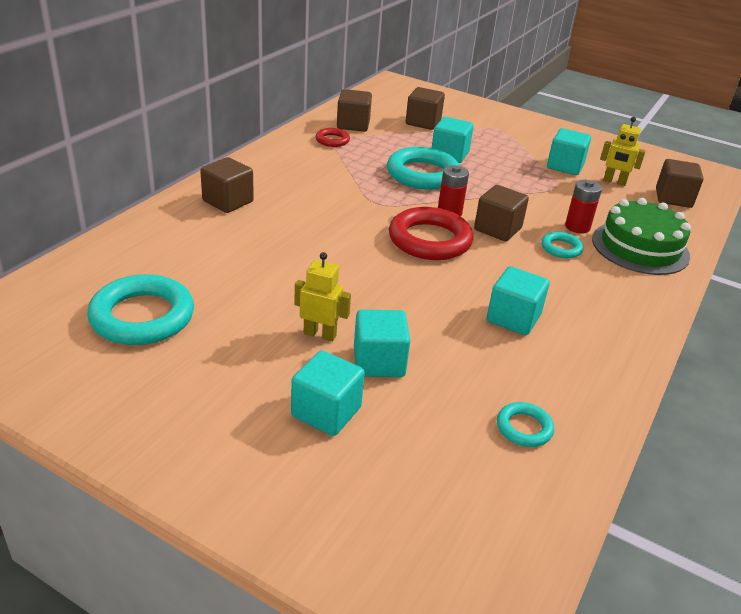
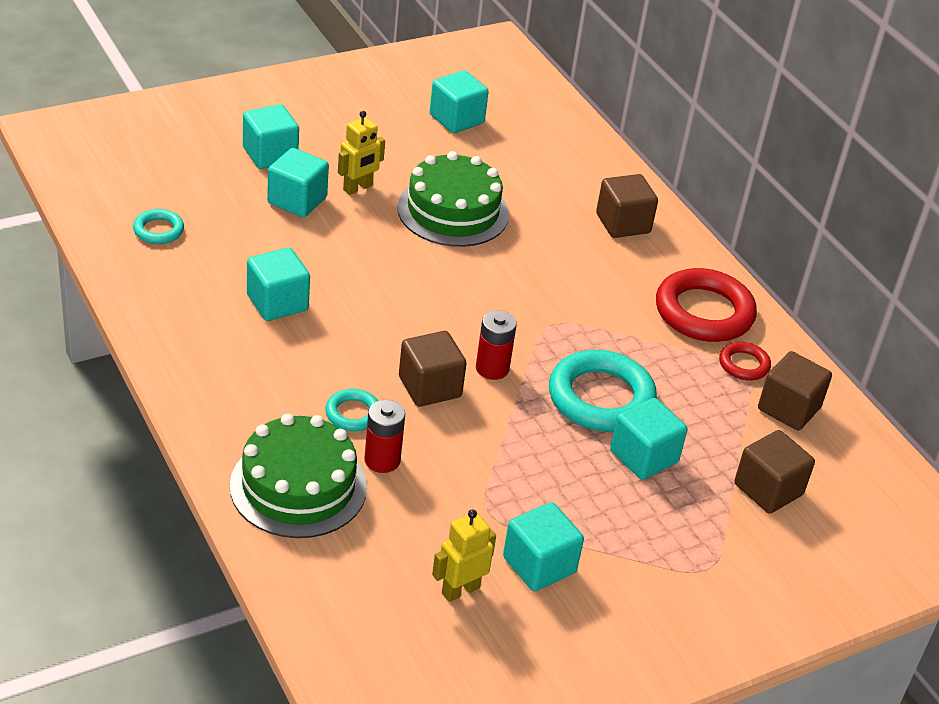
camera: 120 degrees right, 5 degrees up
(142, 317) = (456, 119): turquoise ring -> turquoise cube
(296, 275) = (453, 211): none -> green cake
(429, 240) = (447, 322): red ring -> red ring (704, 312)
(673, 198) = (371, 625): brown cube -> none

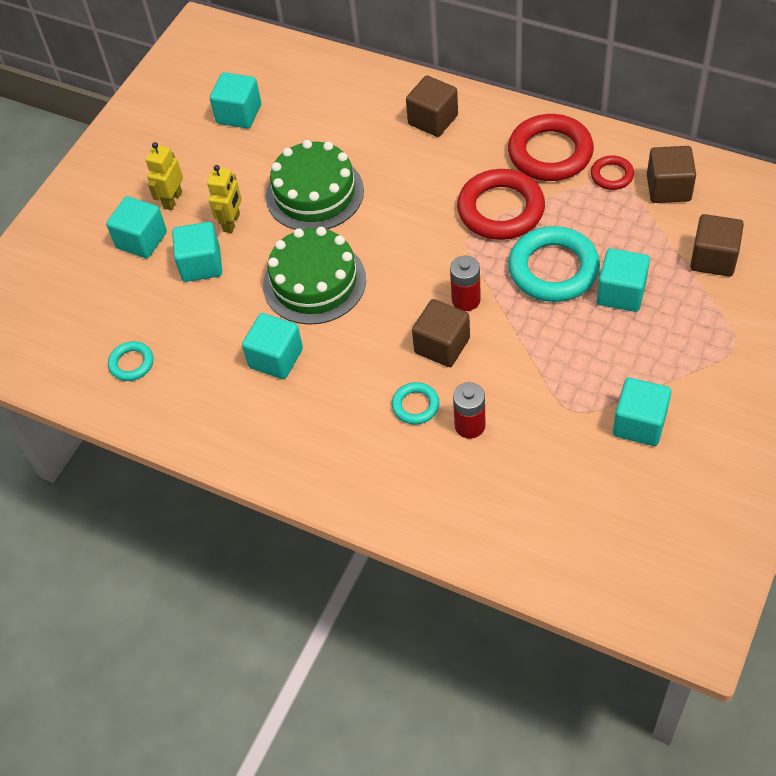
camera: 25 degrees left, 15 degrees up
(298, 486) = (439, 489): green cake -> green cake (314, 282)
(460, 590) = (613, 481): yellow robot -> yellow robot (172, 200)
(605, 324) = (501, 209): none -> red ring

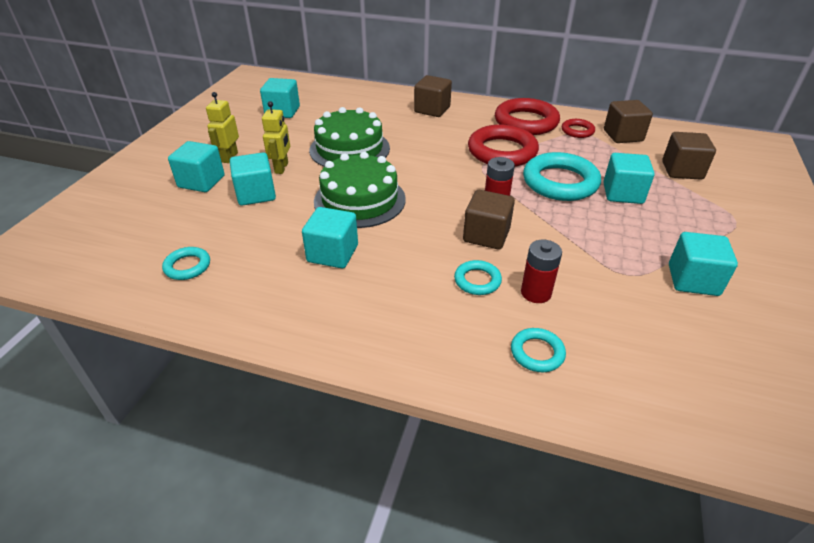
camera: 15 degrees left, 15 degrees down
(448, 493) = (537, 353): none -> turquoise ring

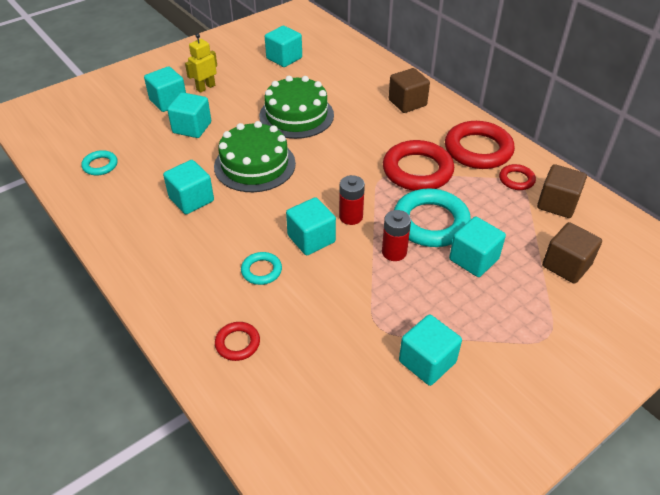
camera: 35 degrees right, 5 degrees up
(282, 168) = (231, 112): yellow robot -> none
(486, 235) = (311, 239): brown cube -> turquoise cube
(536, 293) = (290, 302): red battery -> red battery (394, 252)
(537, 353) = (237, 343): turquoise ring -> red ring

